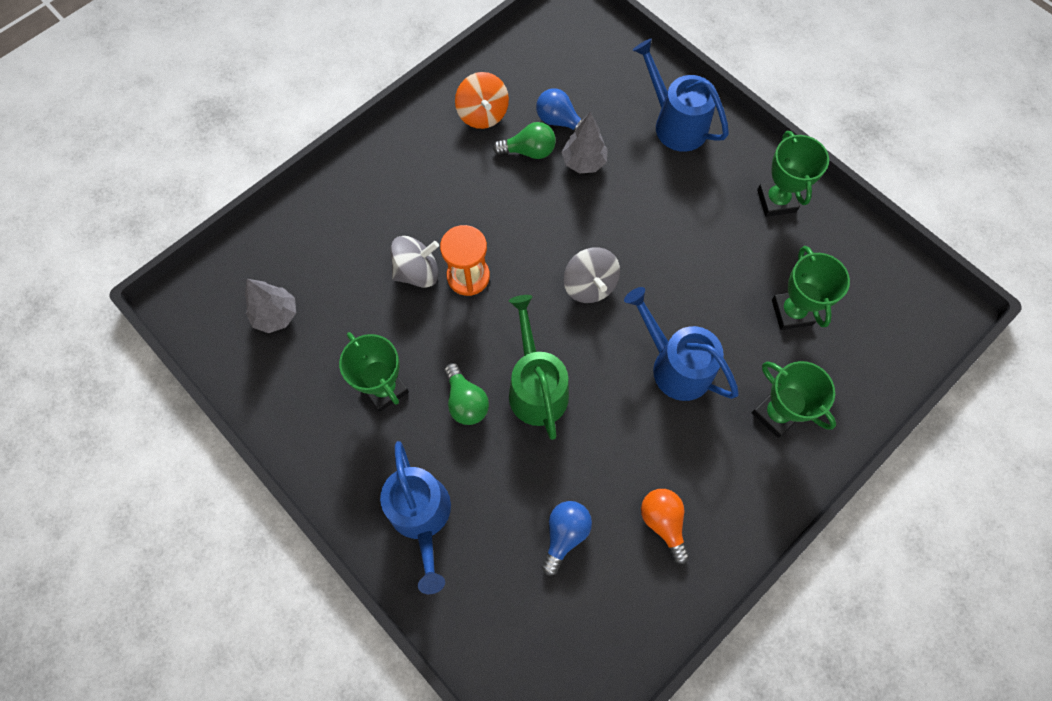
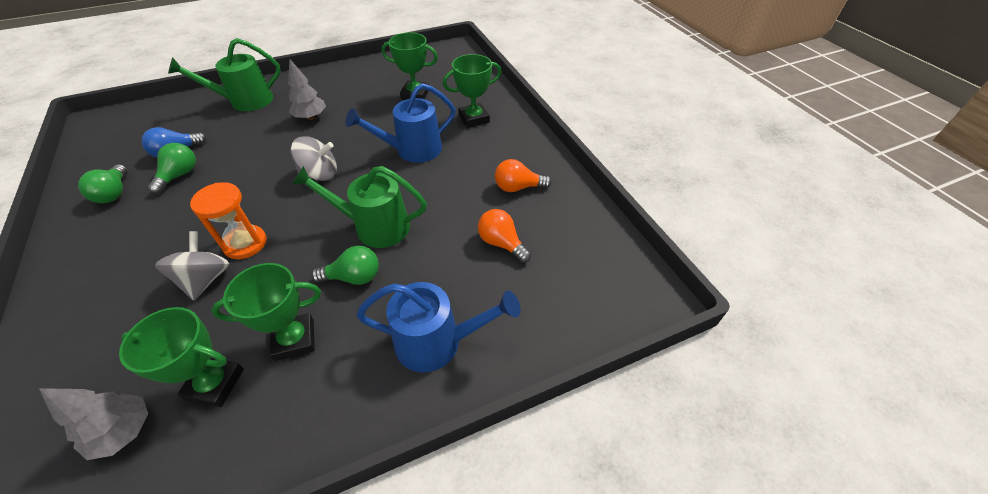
camera: 70 degrees left, 20 degrees down
(483, 114) = (114, 193): orange spinning top -> green light bulb
(565, 534) = (501, 243): blue light bulb -> orange light bulb
(583, 162) = (223, 149): grey tree -> grey tree (311, 117)
(675, 124) = (245, 101): blue watering can -> green watering can
(776, 201) = (341, 79): green trophy -> green trophy (215, 384)

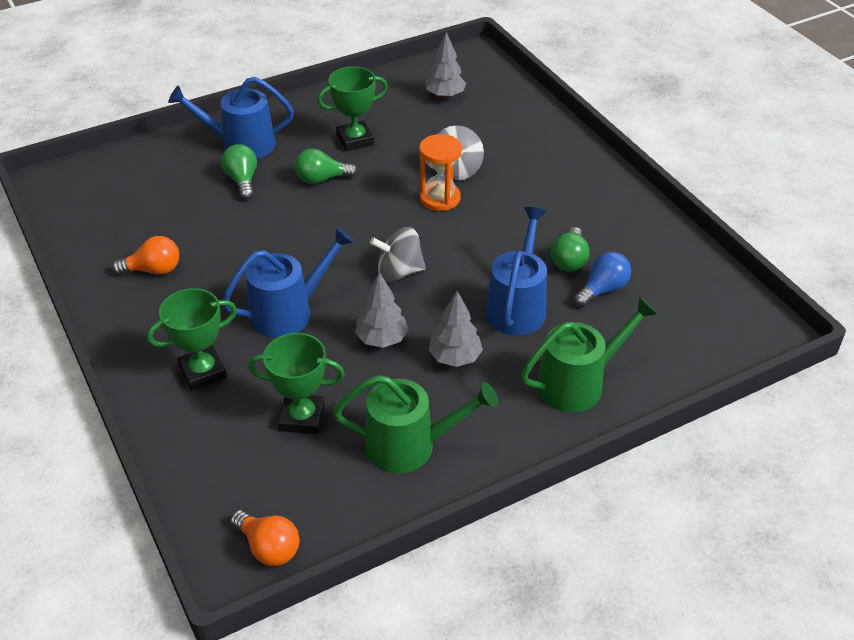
camera: 175 degrees right, 5 degrees down
(114, 193) = (624, 236): green light bulb -> green light bulb (242, 180)
(215, 384) = (401, 116): green trophy -> none
(248, 144) = (517, 307): none -> blue watering can
(353, 130) = (382, 339): none -> grey tree
(375, 227) = (313, 220): green watering can -> green watering can (409, 446)
(501, 243) = (180, 213): orange light bulb -> orange light bulb (268, 548)

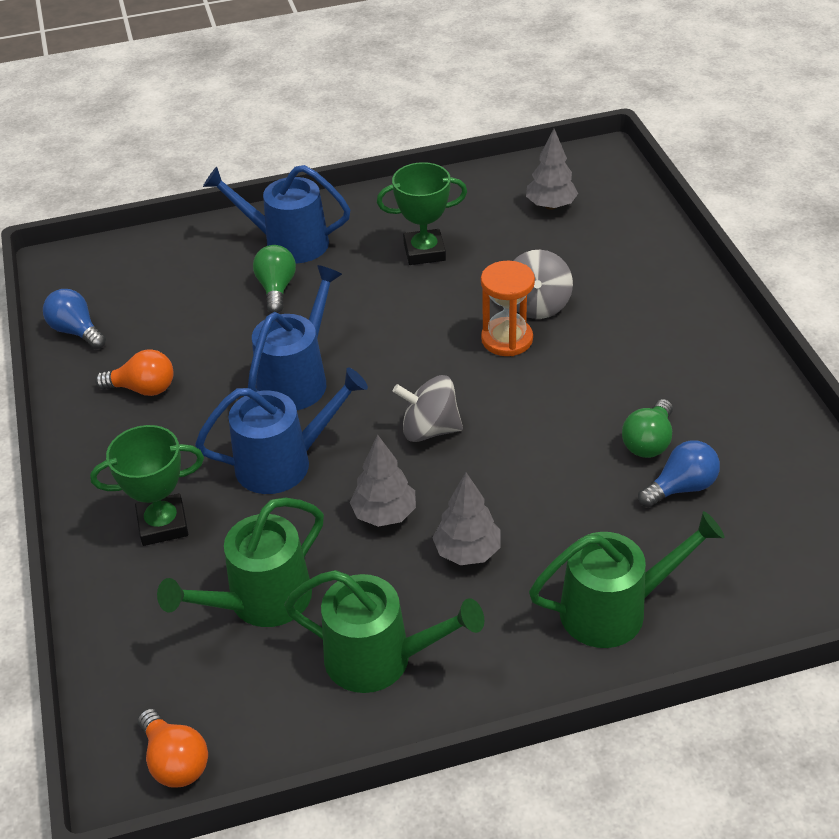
camera: 15 degrees right, 0 degrees up
(81, 232) = (76, 331): none -> blue light bulb
(302, 418) = (261, 601): green trophy -> green watering can
(322, 179) = (370, 298): green light bulb -> none
(517, 307) = (564, 495): blue watering can -> blue watering can (297, 379)

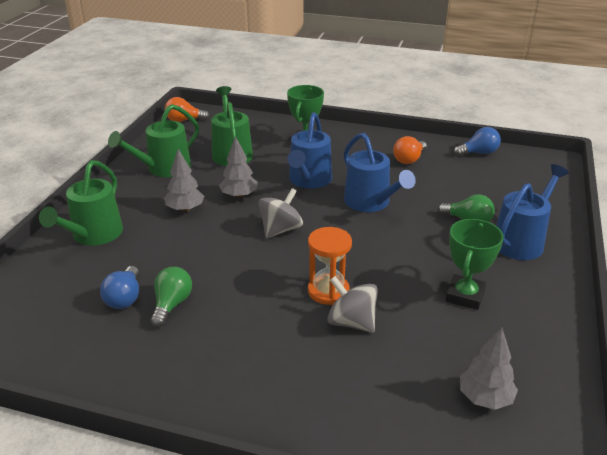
camera: 120 degrees right, 10 degrees down
(648, 442) = (172, 305): green light bulb -> green light bulb turned 45 degrees clockwise

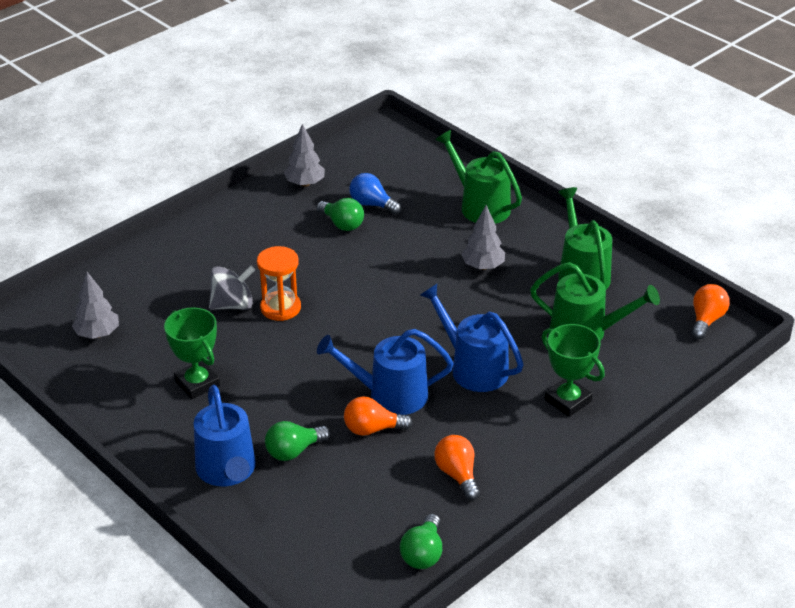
camera: 120 degrees right, 5 degrees up
(239, 196) = (481, 307): grey tree -> grey tree (305, 183)
(280, 230) = (395, 314): grey spinning top -> none
(410, 198) = (372, 429): none -> orange light bulb
(478, 153) = (423, 553): blue light bulb -> green light bulb

